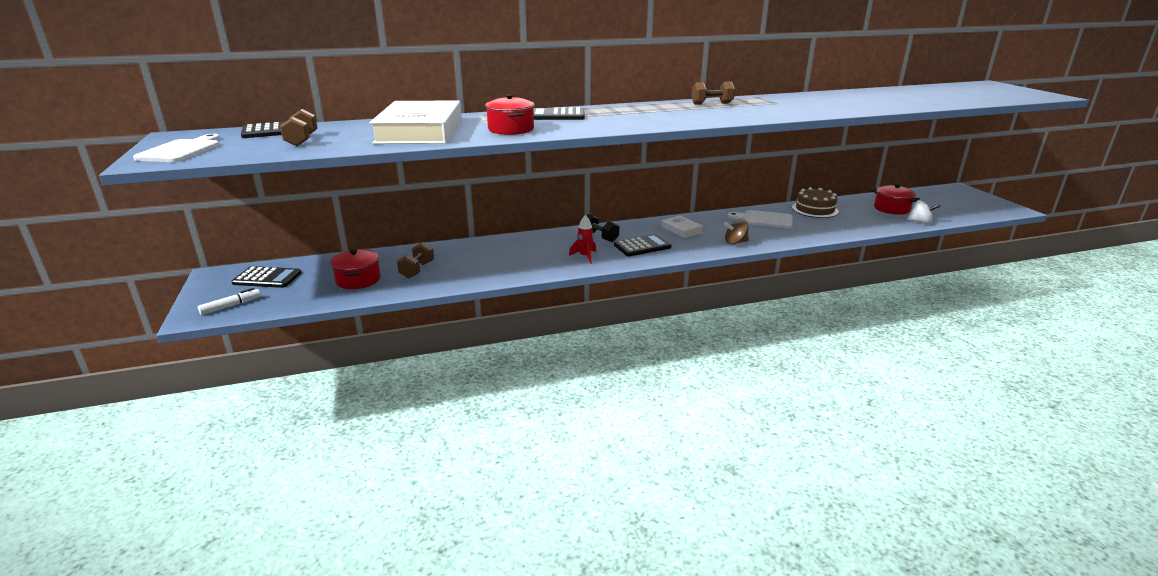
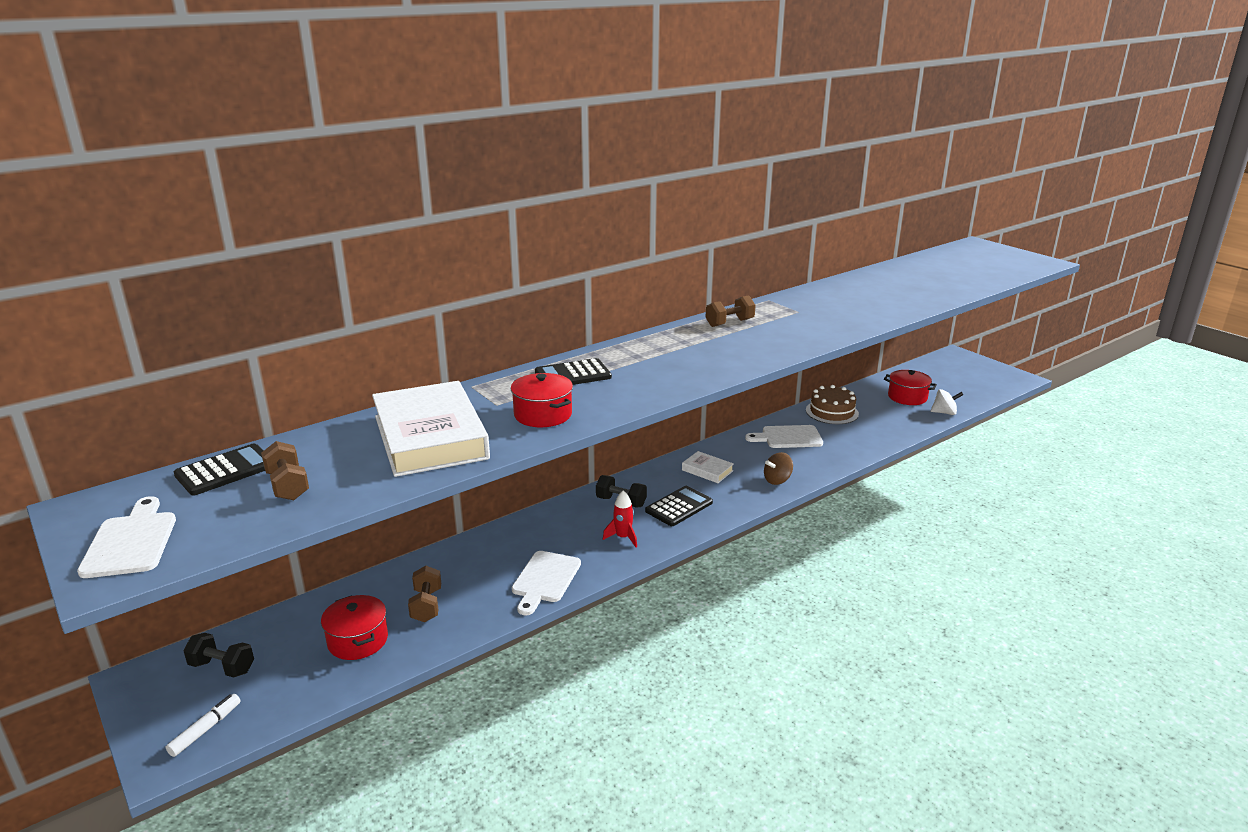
camera: 20 degrees left, 0 degrees up
(267, 278) = (222, 667): black calculator -> black dumbbell
(508, 270) = (545, 579): none -> white cutting board

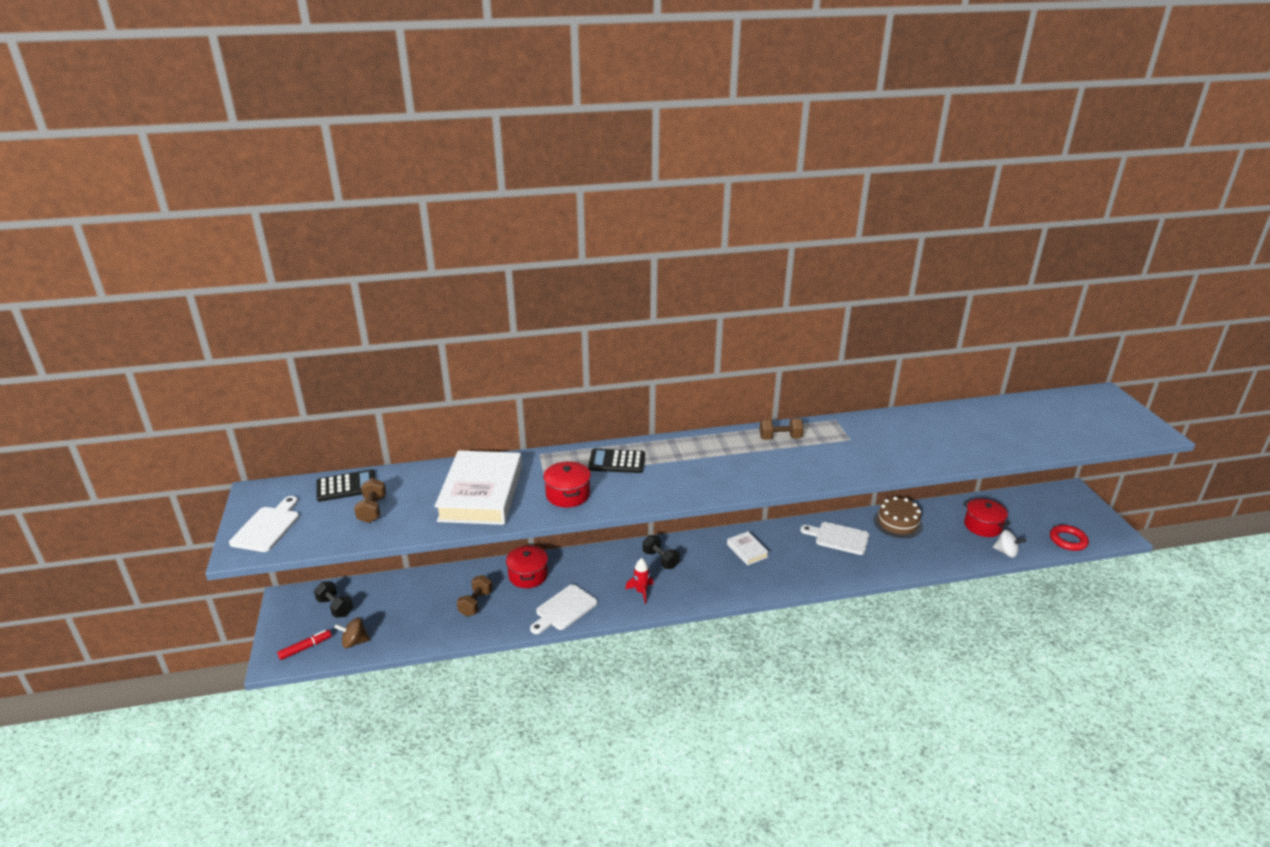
camera: 25 degrees right, 5 degrees up
(205, 729) = (305, 648): white marker -> red marker
(358, 640) = (420, 615): red pot -> red pot (528, 575)
(679, 507) = (701, 577): black calculator -> none
(777, 480) = (798, 577): brown spinning top -> brown spinning top (354, 642)
(985, 392) = (1068, 540): none -> red ring

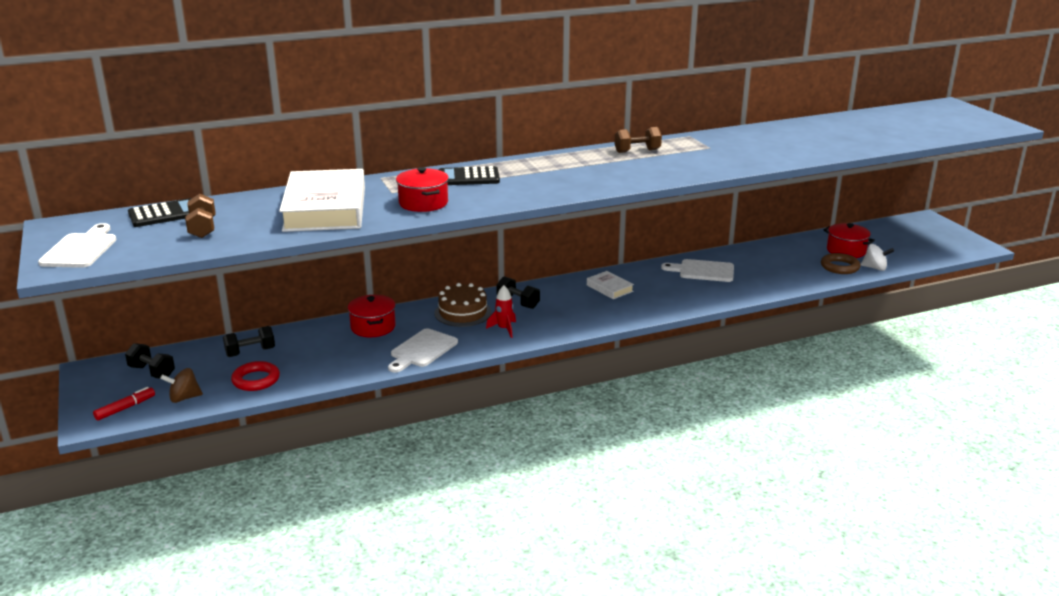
camera: 10 degrees left, 5 degrees down
(419, 594) = (250, 352): none -> black dumbbell
(476, 603) = (319, 354): brown dumbbell -> none
(897, 522) = (760, 255): brown cake -> brown cake (463, 312)
(971, 547) = (839, 267): none -> brown ring
(1068, 540) = (932, 254): red ring -> red ring (256, 380)

